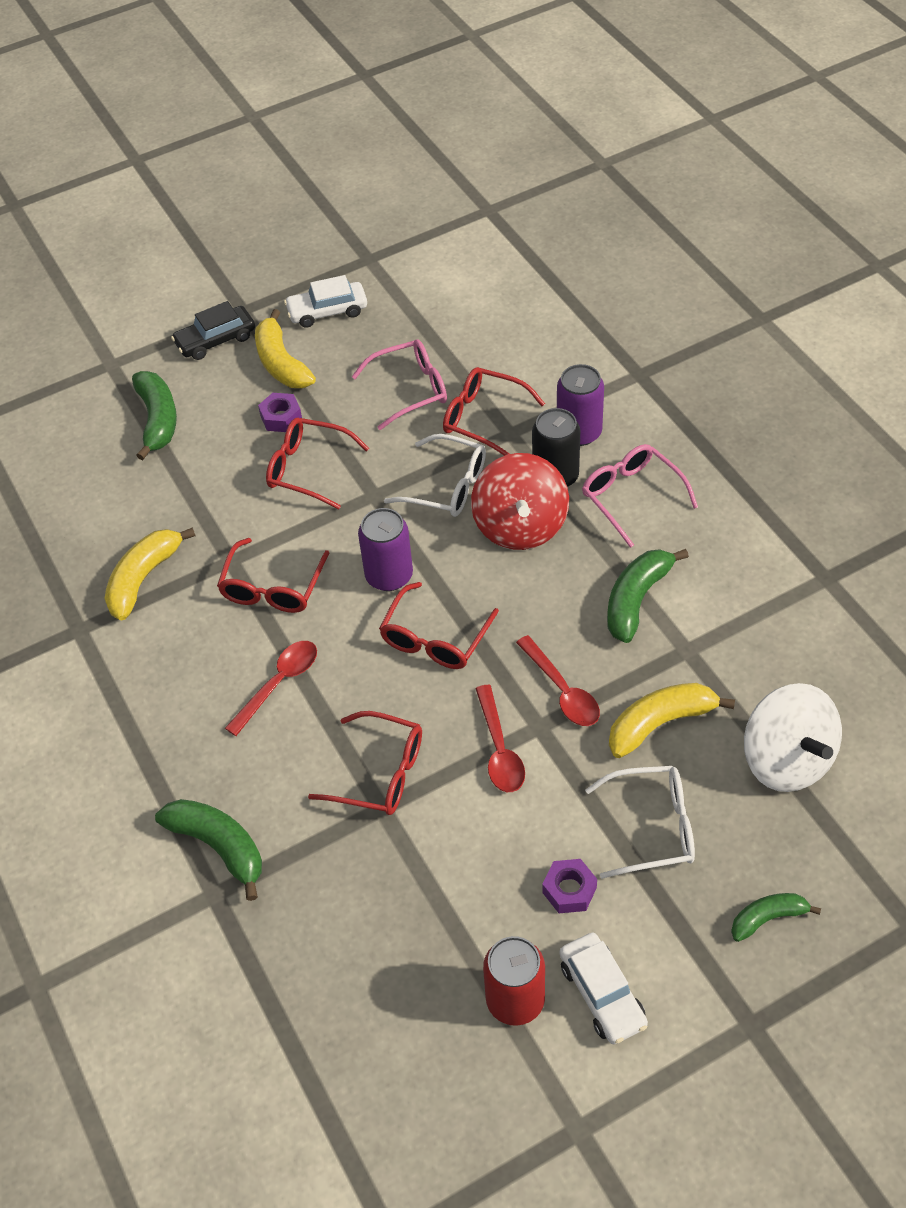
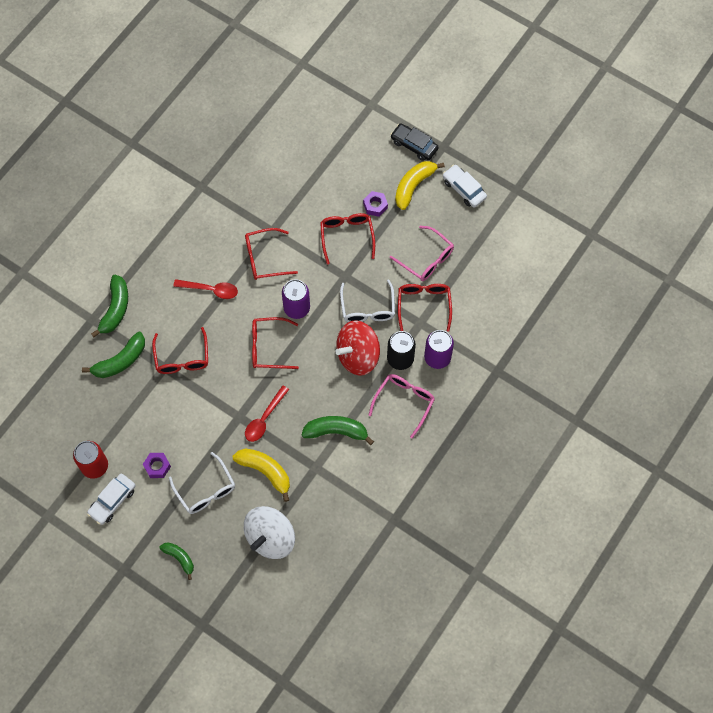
camera: 60 degrees right, 15 degrees up
(144, 578) = (243, 198): yellow banana -> none
(158, 420) = (344, 148): green banana -> green banana (120, 361)
(499, 749) = (218, 404): red spoon -> none

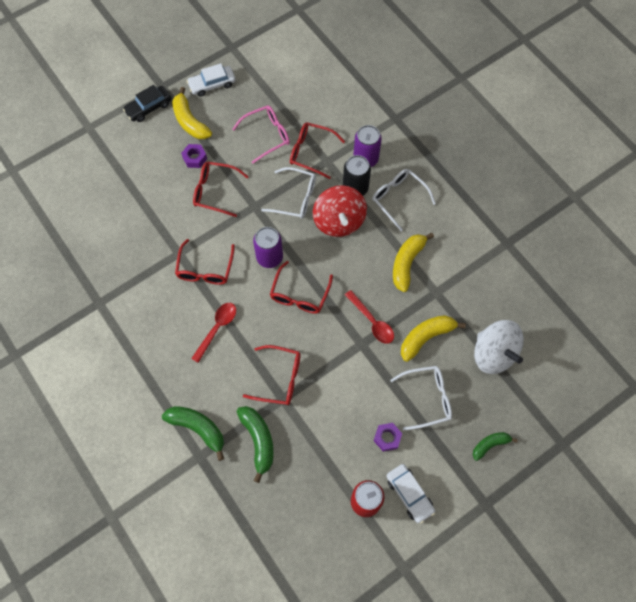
camera: 70 degrees left, 0 degrees up
(336, 431) = (407, 263): green banana -> yellow banana
(404, 402) = (398, 199): pink glasses -> white glasses

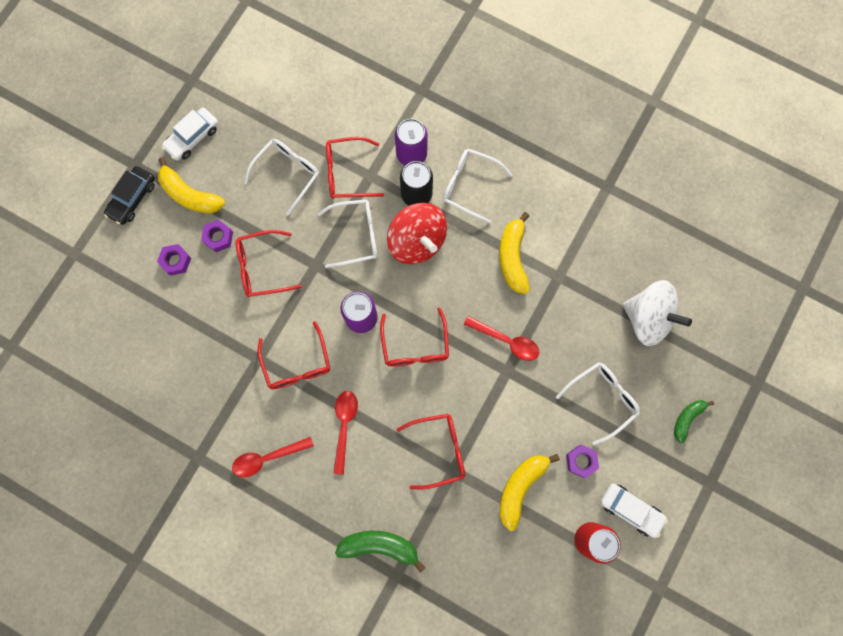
camera: 25 degrees left, 10 degrees up
(148, 326) = (267, 458): none -> red spoon
(156, 161) = (176, 261): none -> purple nut
(258, 441) = (450, 528): green banana -> none
(267, 135) = (287, 174): pink glasses -> white glasses
(426, 337) = (571, 332): yellow banana -> yellow banana (520, 487)

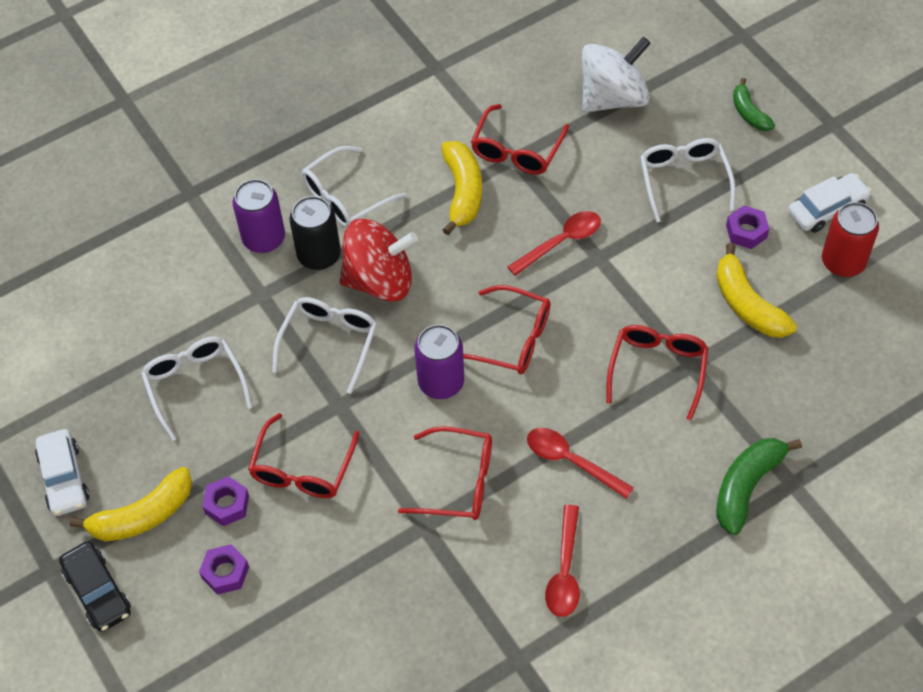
camera: 60 degrees left, 20 degrees down
(347, 173) = (240, 317): red glasses -> red glasses (517, 150)
(513, 257) = (462, 192): yellow banana -> yellow banana turned 120 degrees counterclockwise

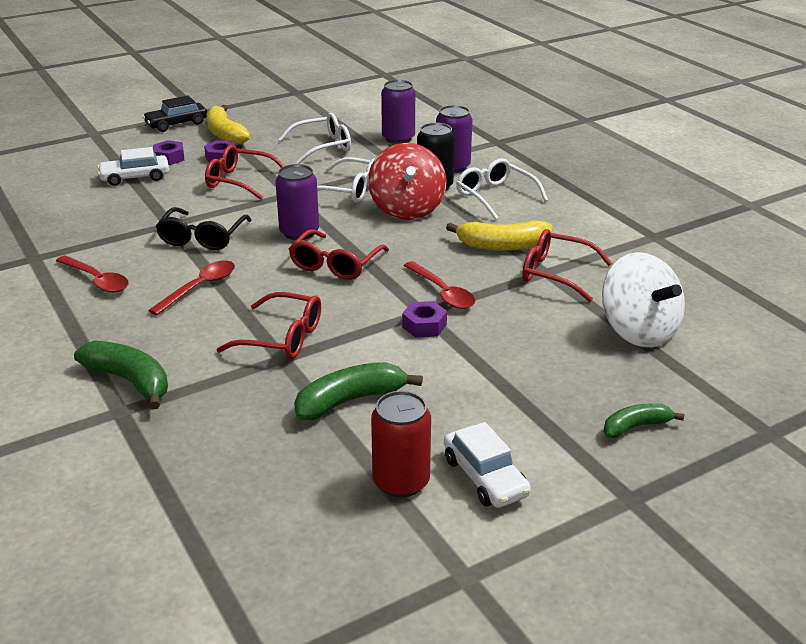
camera: 90 degrees right, 25 degrees down
(64, 478) = (263, 113): white car -> white car (135, 177)
(172, 300) = (398, 138): none -> purple can
(458, 482) = (202, 237): red glasses -> black glasses
(565, 571) = (97, 280): red spoon -> red spoon turned 150 degrees counterclockwise
(684, 180) = (525, 370): white glasses -> none
(746, 231) = (451, 408): purple nut -> purple nut (424, 326)
(747, 304) = (350, 400): yellow banana -> green banana

